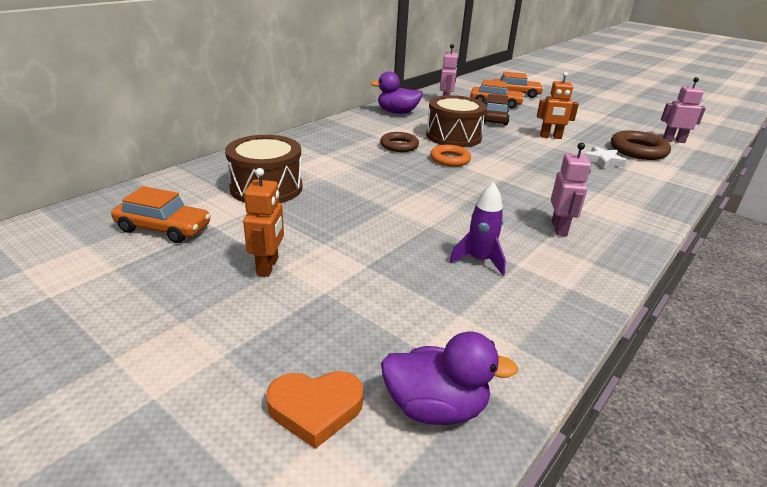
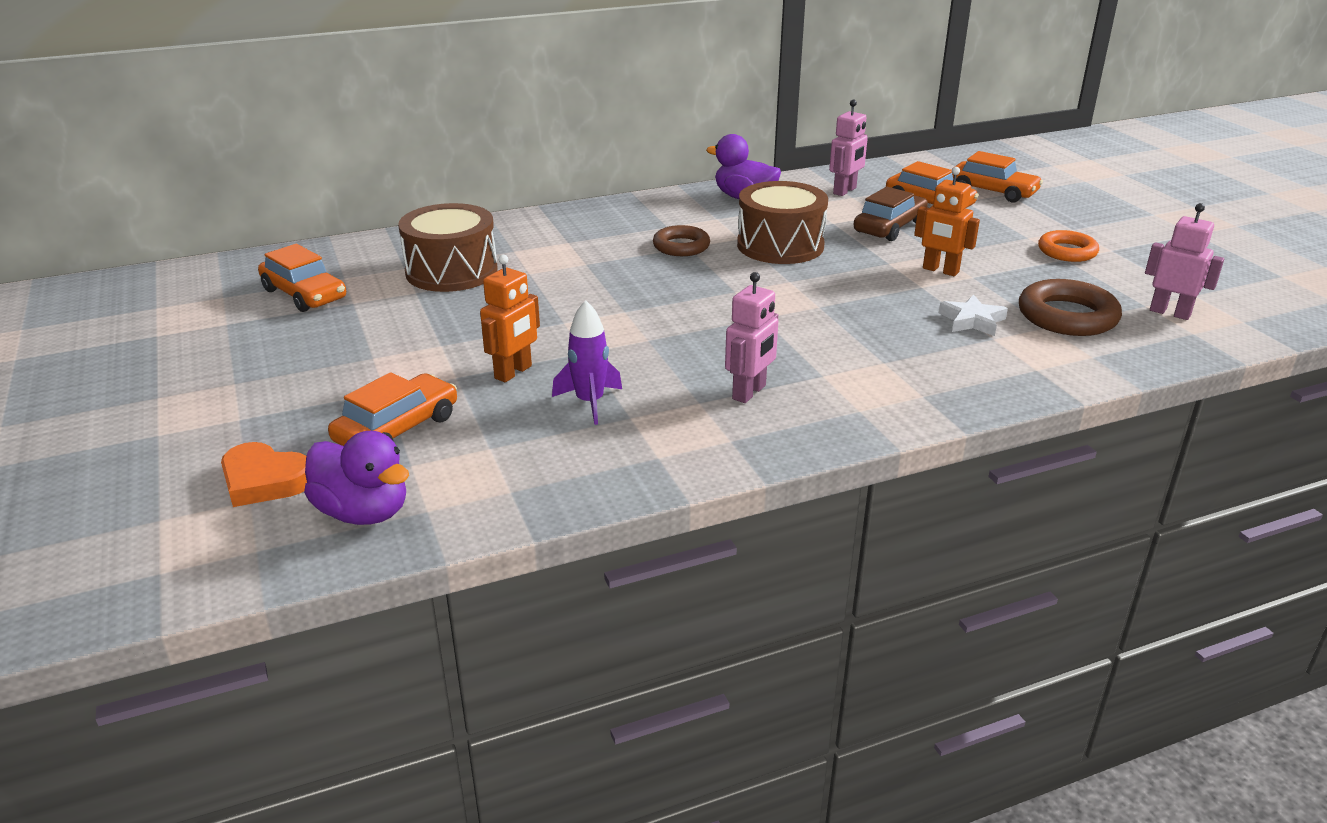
camera: 30 degrees right, 0 degrees up
(268, 266) = (360, 354): orange robot -> orange robot (513, 372)
(372, 321) = (397, 429): none -> orange car
(450, 159) = (727, 277): orange ring -> orange ring (1067, 251)

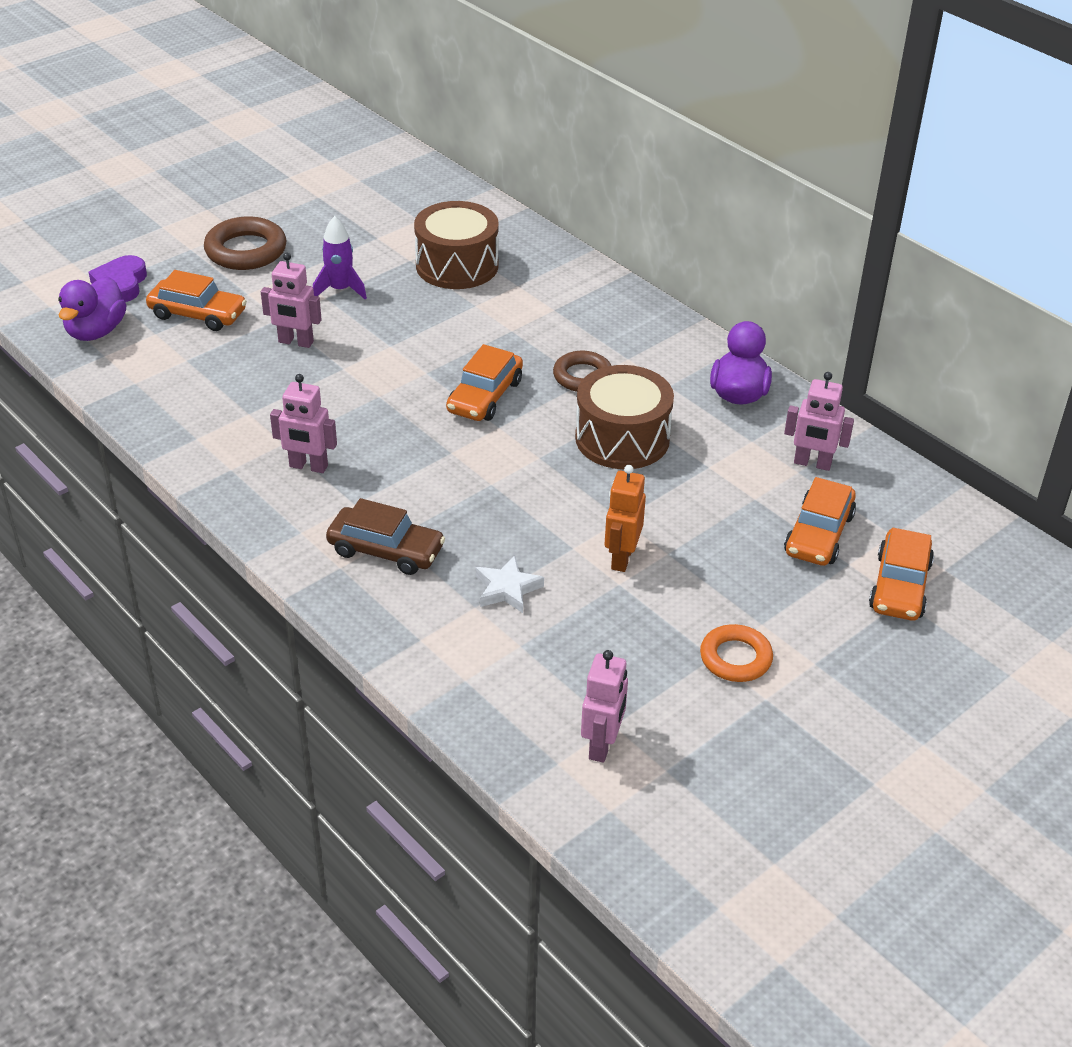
camera: 70 degrees right, 10 degrees up
(264, 481) = (121, 284): orange heart -> purple heart
(304, 294) = (380, 212): orange car -> orange car (485, 396)
(513, 372) = (295, 342): orange robot -> pink robot
(590, 402) = (263, 389): purple rocket -> purple rocket (340, 290)
(889, 227) = (721, 509): brown car -> brown car (386, 550)
(1067, 316) = (551, 660): brown ring -> brown ring (246, 250)

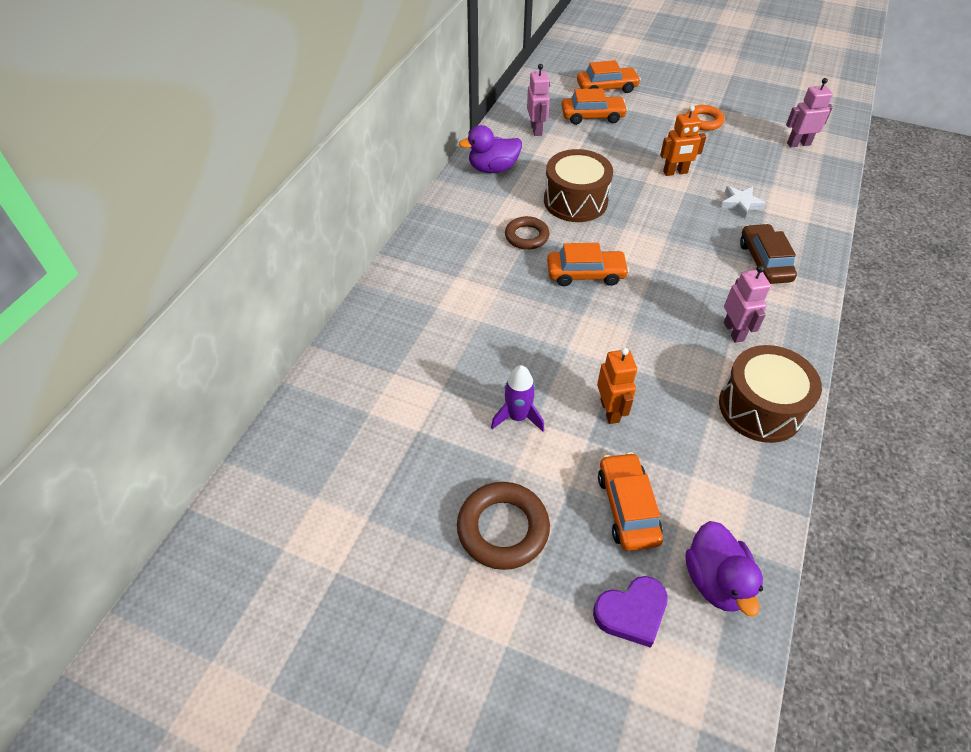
camera: 115 degrees left, 10 degrees up
(96, 331) = (715, 580): purple duck -> purple duck turned 90 degrees clockwise
(295, 342) = (610, 410): pink robot -> orange robot
(457, 265) = (431, 354): brown drum -> brown drum (760, 407)

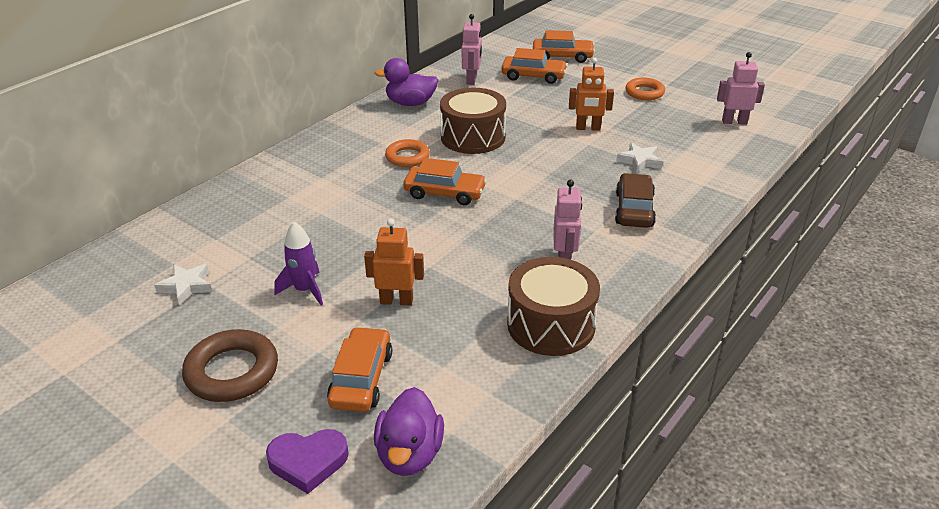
camera: 15 degrees right, 15 degrees down
(399, 437) = (186, 286): none -> white star
(526, 236) = (407, 157): brown ring -> orange ring
(610, 410) = (396, 301): orange robot -> orange robot turned 90 degrees counterclockwise

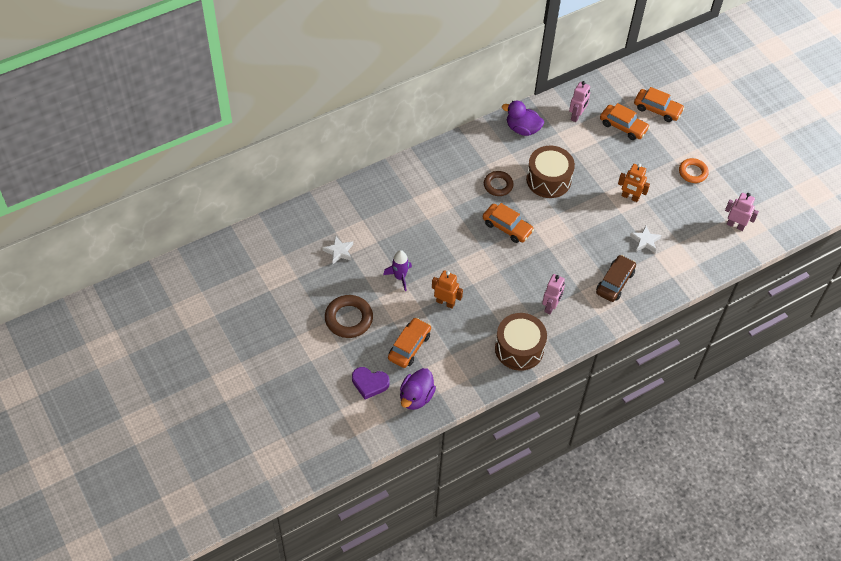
camera: 20 degrees right, 20 degrees up
(407, 157) = (498, 185): orange ring -> brown ring

